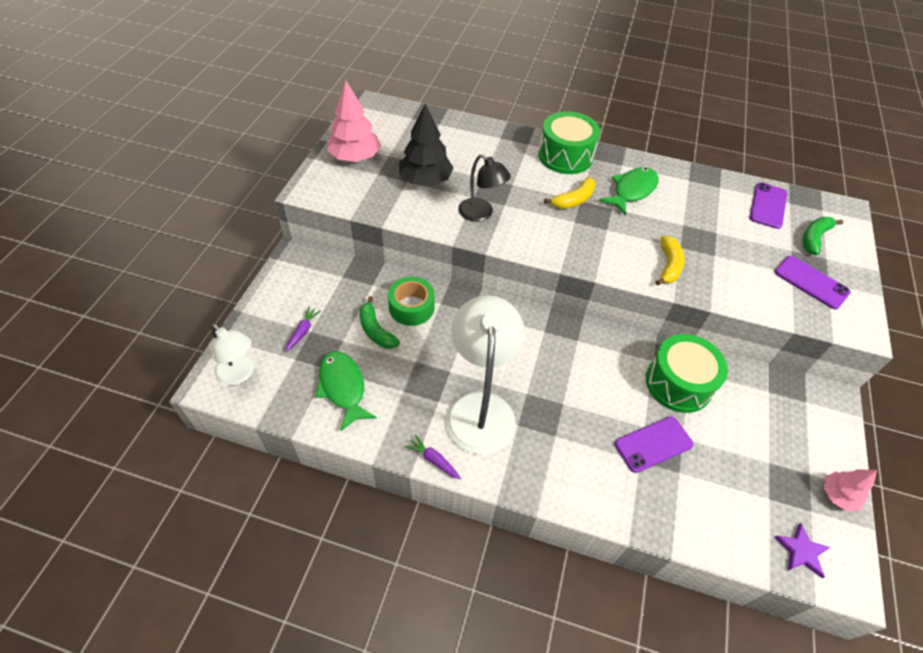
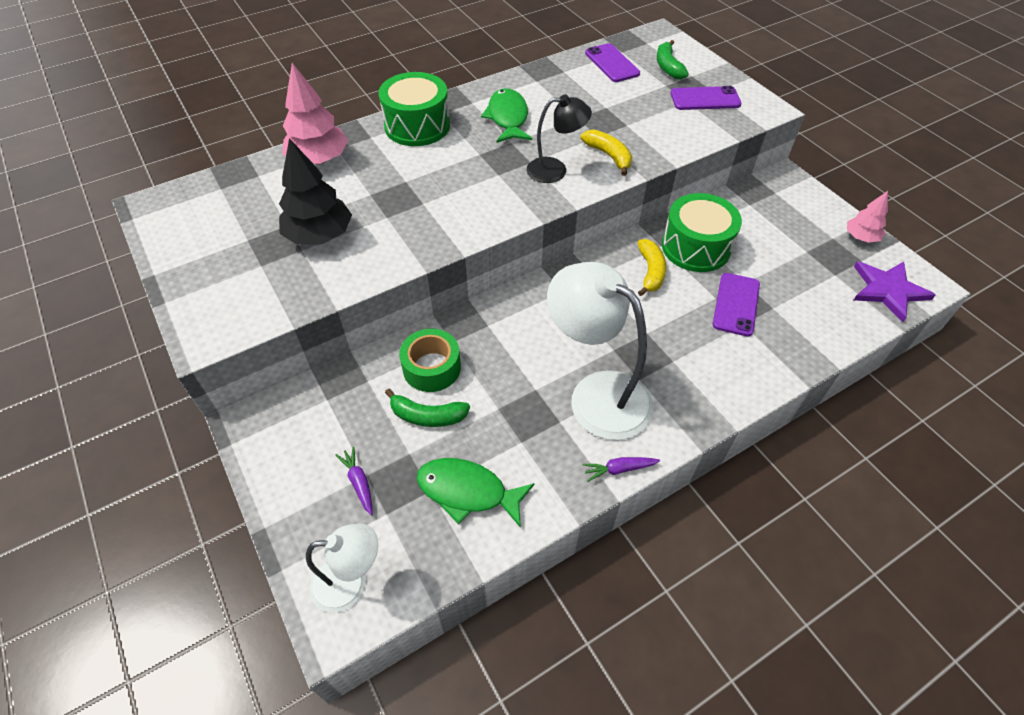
camera: 45 degrees left, 0 degrees up
(355, 157) = (212, 267): pink tree -> pink tree (319, 159)
(481, 214) = (414, 226): black lamp -> black lamp (555, 170)
(574, 200) = (474, 157): yellow banana -> yellow banana (650, 272)
(801, 551) = (888, 290): purple star -> purple star, size x1.62

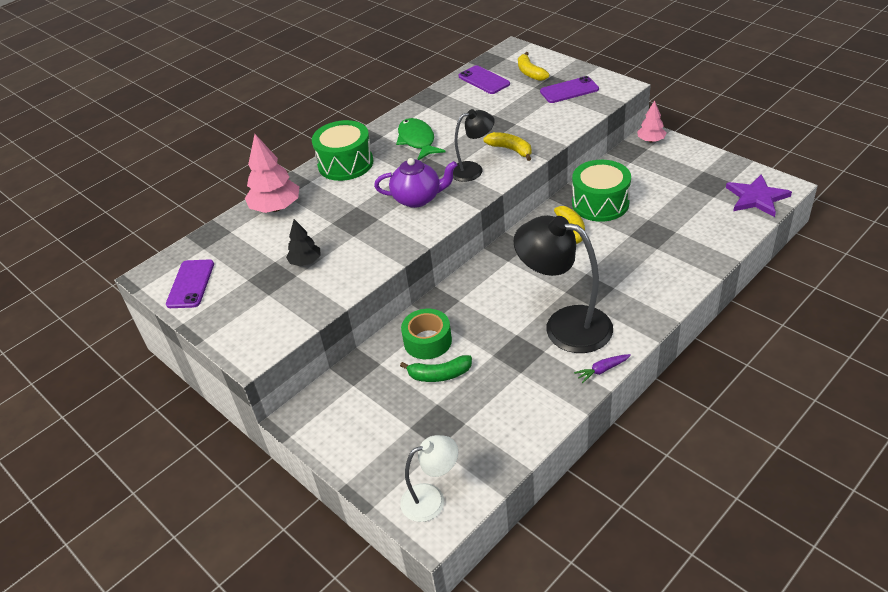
camera: 10 degrees left, 10 degrees down
(319, 235) = (305, 262): black tree -> black tree, size x0.59
(359, 483) = (407, 433): purple carrot -> none
(467, 491) = (494, 416): green fish -> none
(478, 190) = (418, 198): none -> purple teapot
(597, 394) = (565, 325): white lamp -> black lamp
(668, 67) = (530, 73): green banana -> yellow banana
(736, 304) = (646, 236): purple phone -> purple phone (190, 284)
(861, 237) = (724, 165): pink tree -> pink tree (651, 140)

